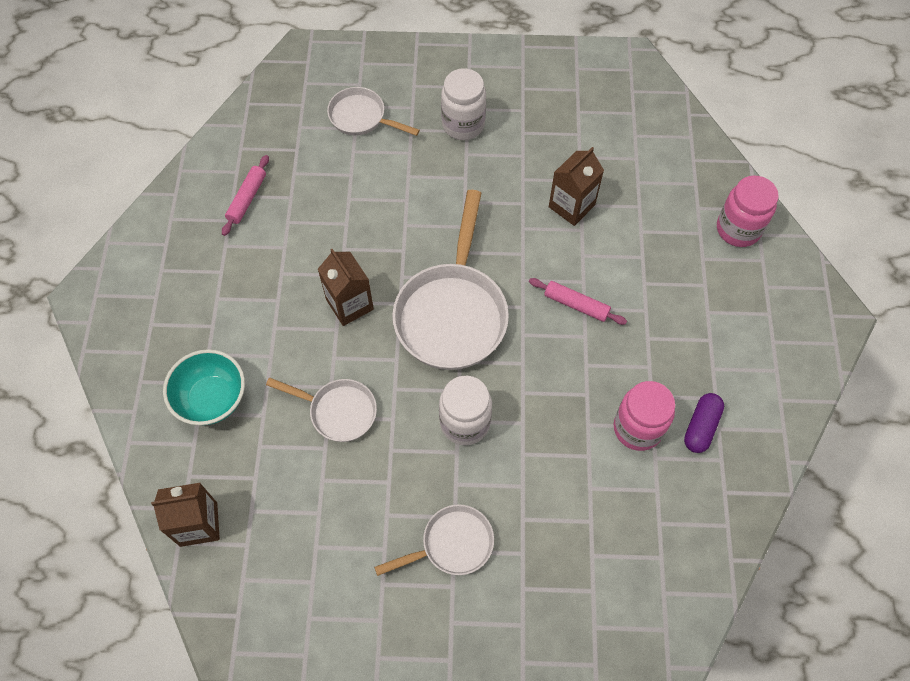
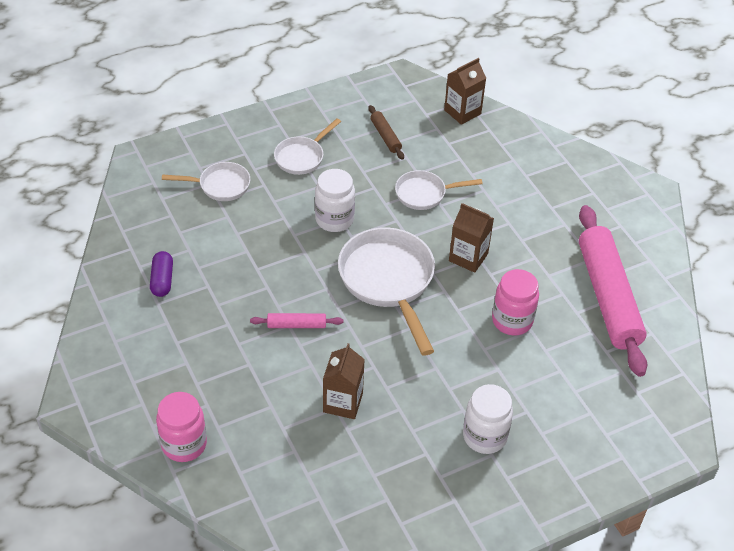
camera: 150 degrees right, 15 degrees down
(212, 399) = (512, 169): turquoise bowl -> none
(247, 199) = (608, 297): pink rolling pin -> pink rolling pin, size x2.37
(325, 529) = (385, 136): none -> brown rolling pin
(361, 117) = (577, 403): white pan -> white pan (220, 185)
(637, 428) = (209, 262): pink jar -> pink jar (512, 321)

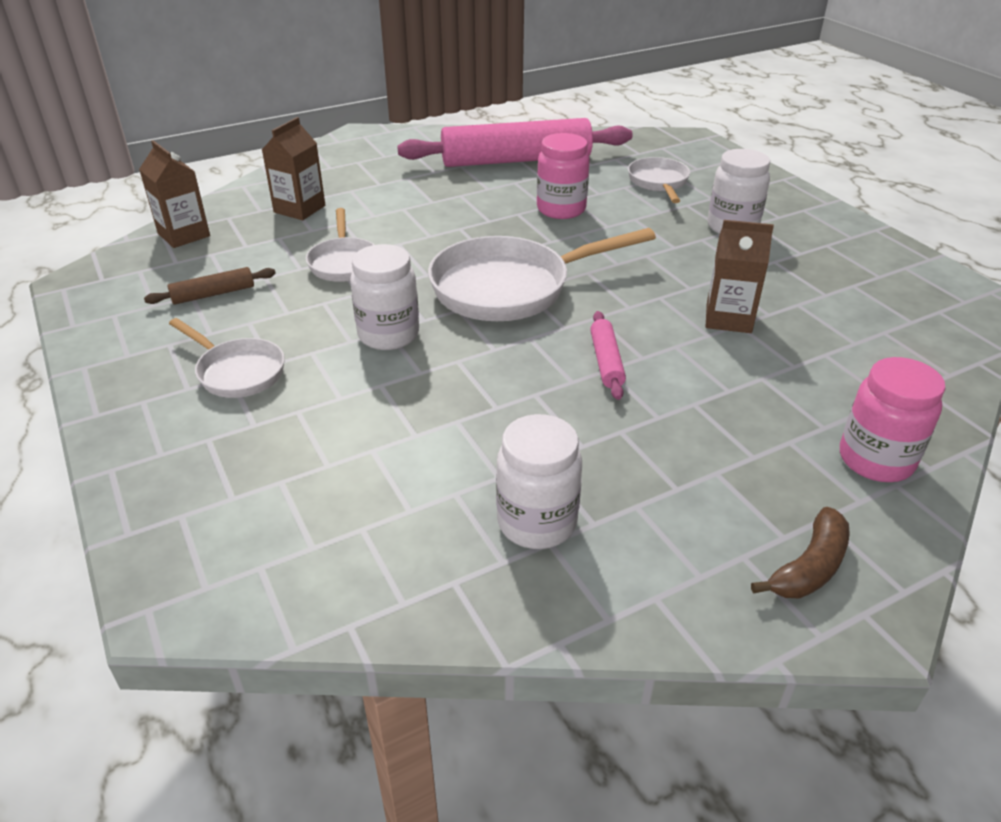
camera: 90 degrees left, 10 degrees down
(110, 387) = (809, 567): none -> brown banana
(162, 280) = (537, 522): purple capsule -> white jar
(220, 185) = (289, 465): white pan -> white pan (658, 183)
(468, 257) = (462, 233): brown carton -> brown carton (299, 209)

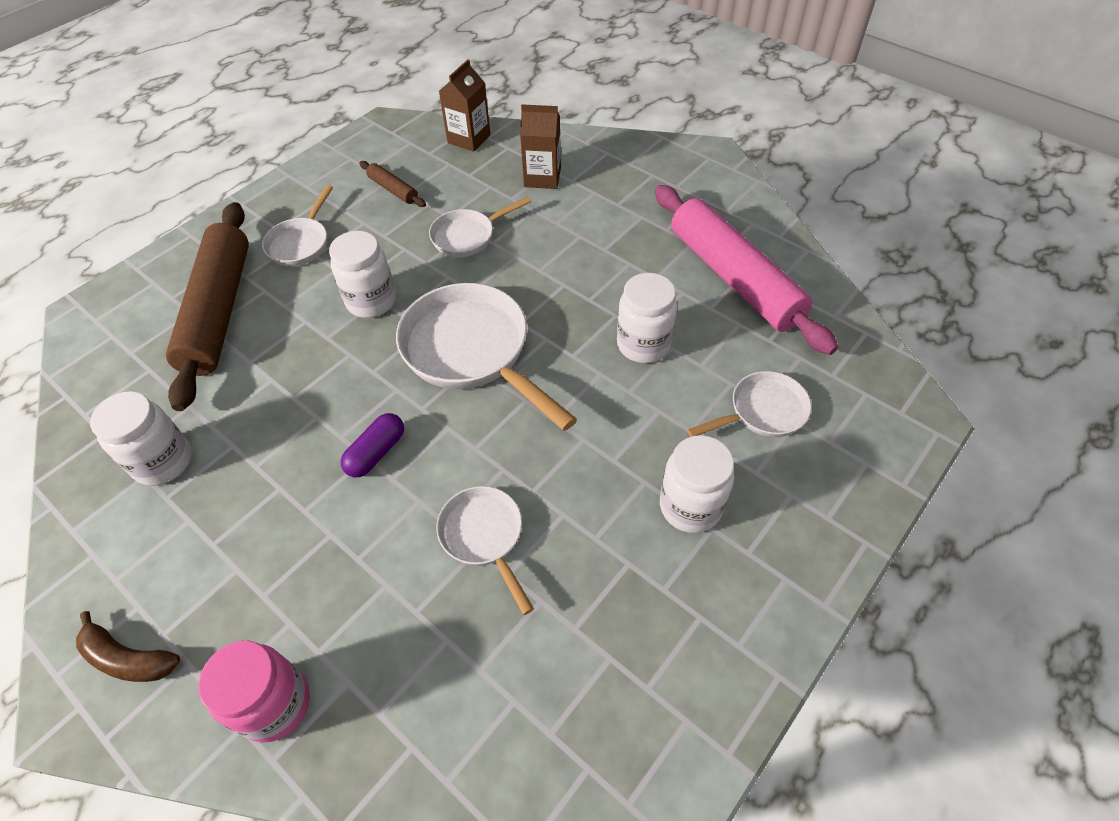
camera: 70 degrees right, 15 degrees up
(301, 453) = (219, 311): none -> brown rolling pin
(561, 209) = (643, 344): pink jar -> white jar
(606, 361) = (376, 453): pink rolling pin -> purple capsule
(728, 318) = (484, 537): brown carton -> white pan

